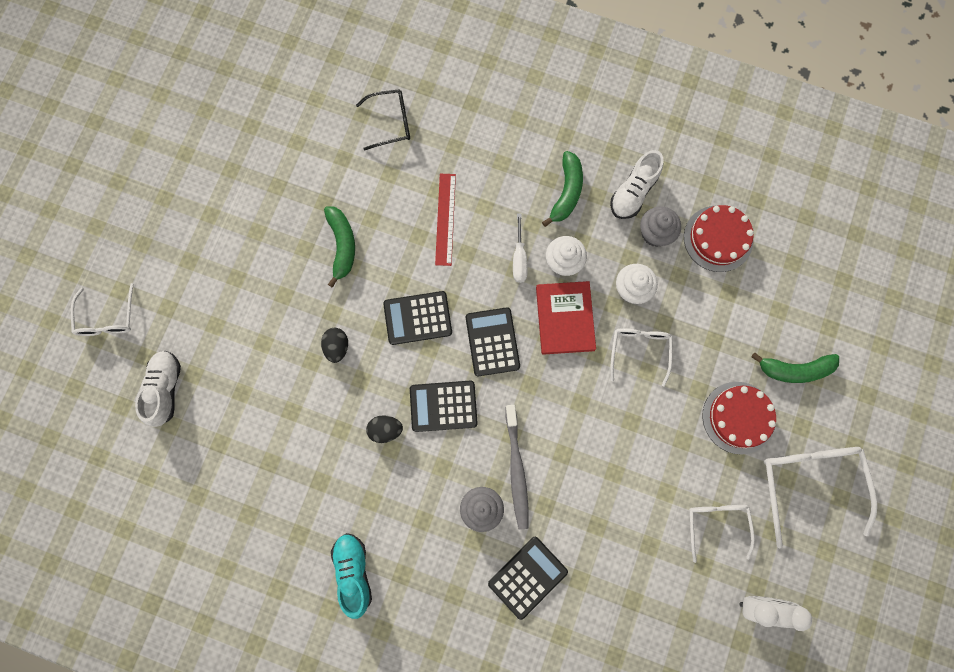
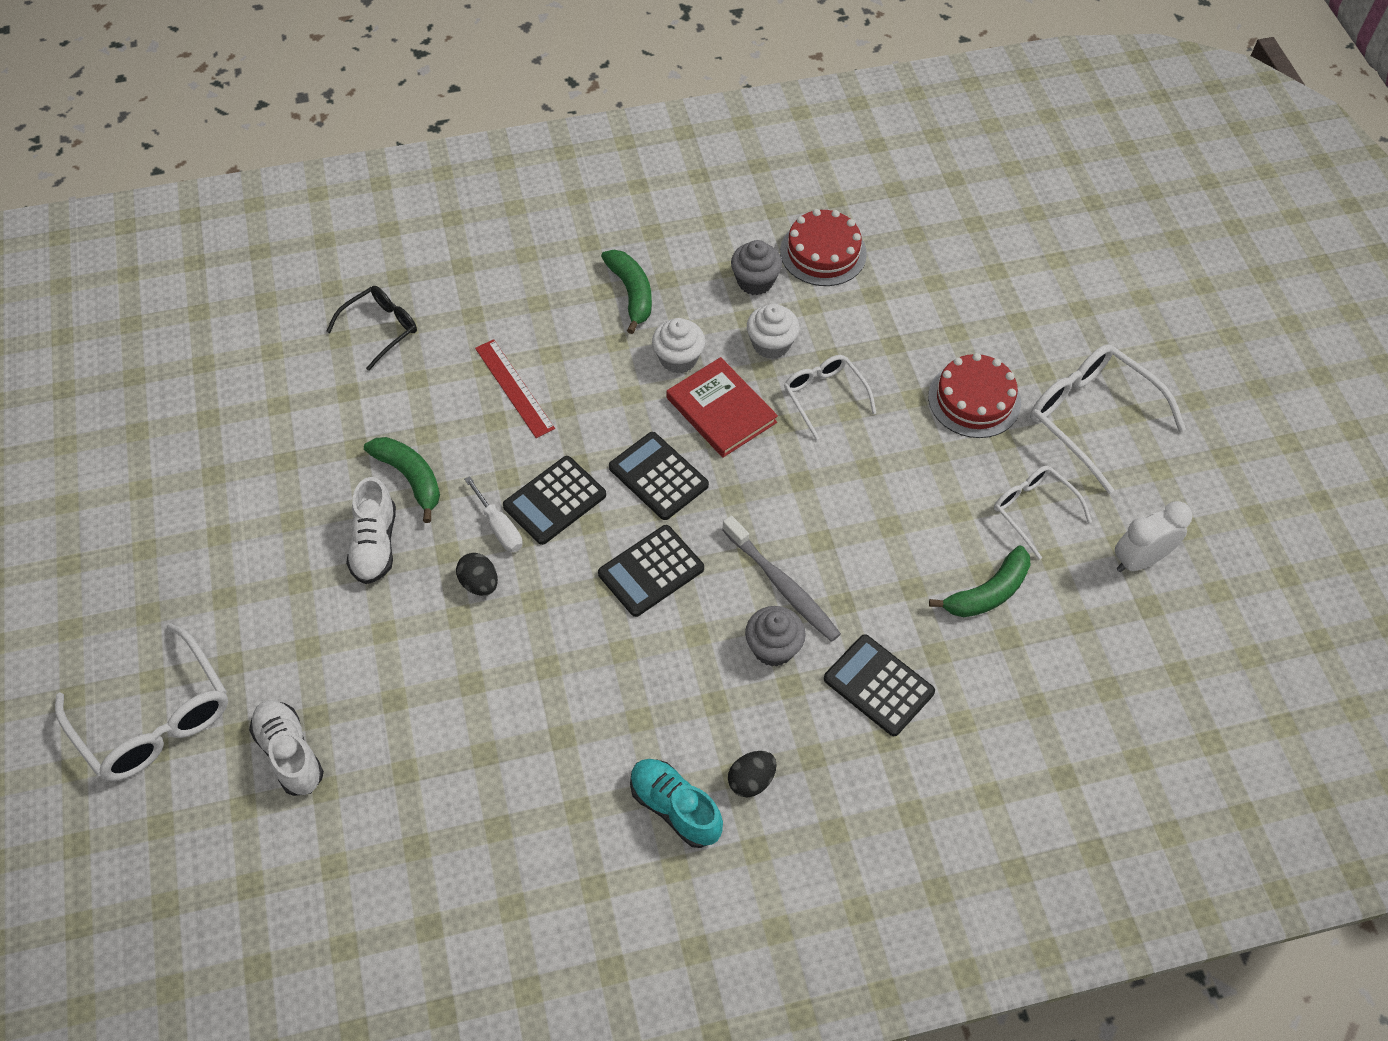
camera: 35 degrees left, 20 degrees down
(107, 318) = (156, 720): white glasses -> white glasses, size x1.66
(385, 430) = (601, 634): black egg -> black egg (751, 780)
(519, 258) = (627, 381): white screwdriver -> white screwdriver (499, 527)
(527, 577) = (878, 685): black calculator -> black calculator turned 60 degrees counterclockwise
(633, 192) = (703, 257): white shoe -> white shoe (375, 544)
(794, 370) = (993, 326): green banana -> green banana (987, 593)

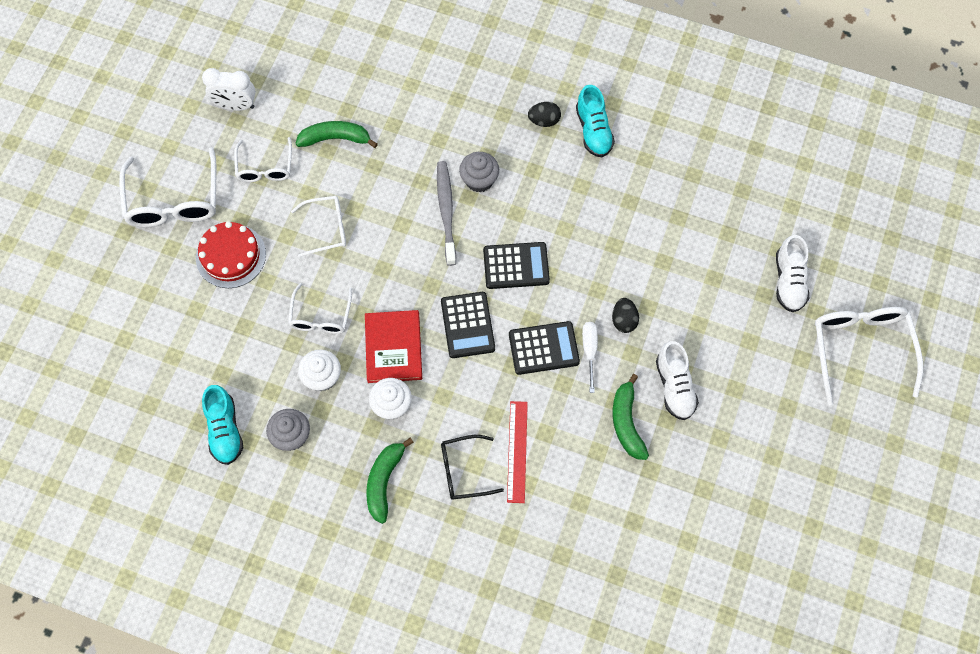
camera: 145 degrees left, 10 degrees up
(375, 544) = (674, 386): white shoe -> white shoe turned 135 degrees clockwise
(381, 328) = (581, 565): black glasses -> black glasses (463, 471)
(823, 252) = (225, 430): red cake -> turquoise shoe
(878, 685) = (438, 127): black calculator -> none
(900, 486) = (327, 228): none -> white glasses

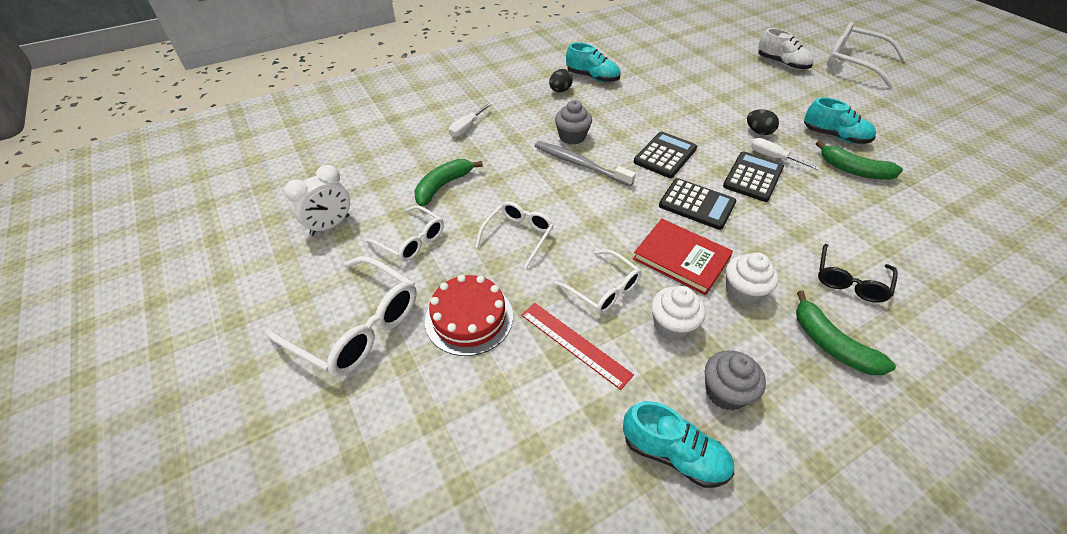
camera: 50 degrees left, 20 degrees down
(420, 94) = (467, 128): none -> white screwdriver
(517, 451) = (847, 238): red ruler -> red ruler (575, 344)
(674, 386) = (834, 136): white shoe -> turquoise shoe

